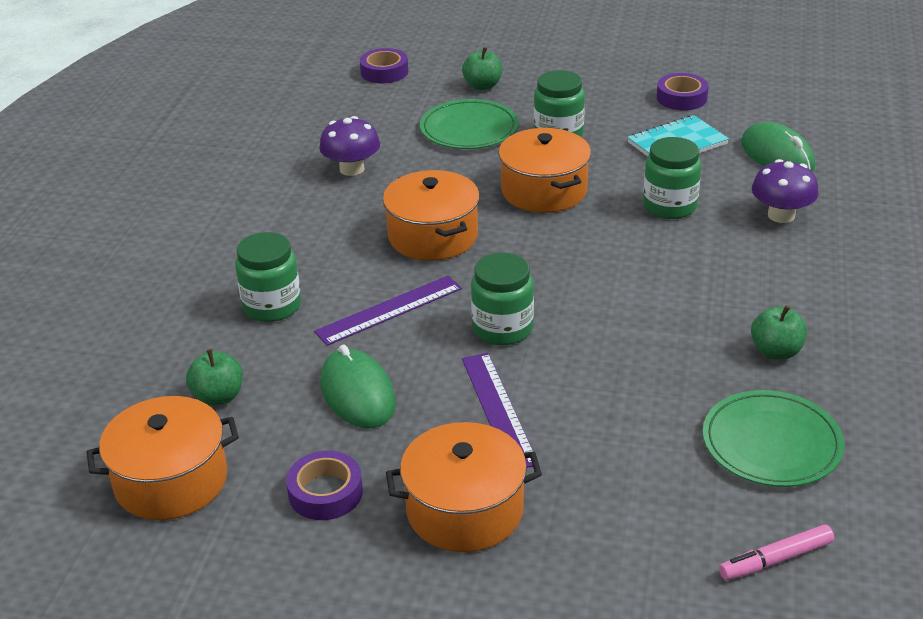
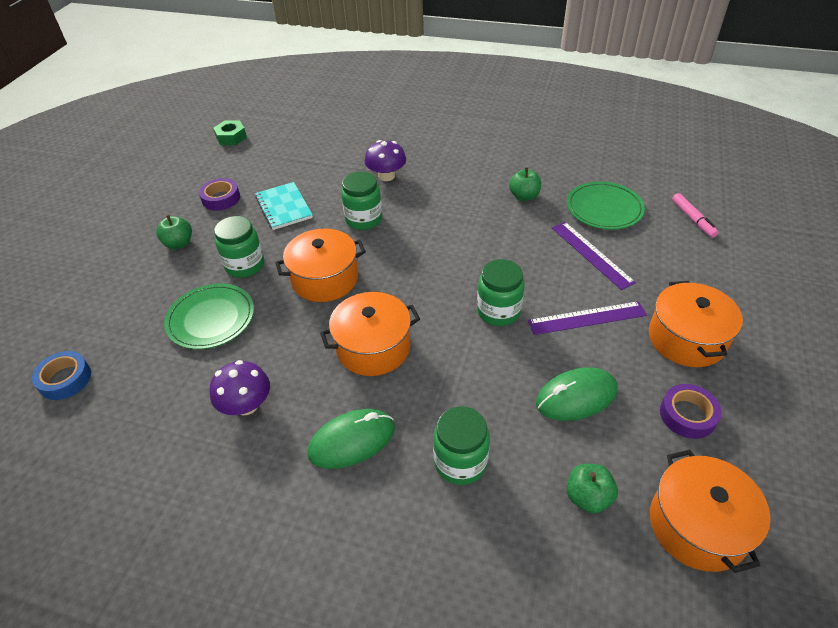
camera: 85 degrees left, 10 degrees up
(384, 72) = (65, 379): purple tape -> blue tape
(389, 310) = (472, 377): purple ruler -> purple ruler (591, 254)
(482, 86) = (138, 306): green apple -> green apple (179, 243)
(777, 155) = (316, 168): green mouse -> green mouse (352, 441)
(824, 81) = (231, 137): none -> green nut

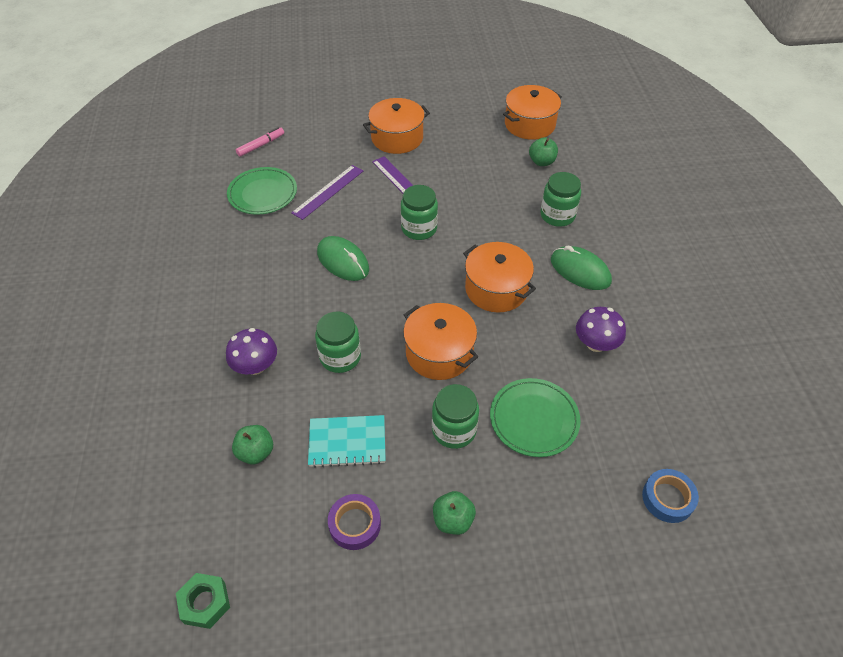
camera: 115 degrees left, 5 degrees up
(283, 207) = (347, 442): turquoise notebook -> turquoise notebook turned 45 degrees clockwise
(524, 196) = (260, 246): green apple -> green apple (256, 452)
(576, 397) = (475, 177): green mouse -> green mouse (343, 261)
(687, 415) = (460, 133): purple tape -> none

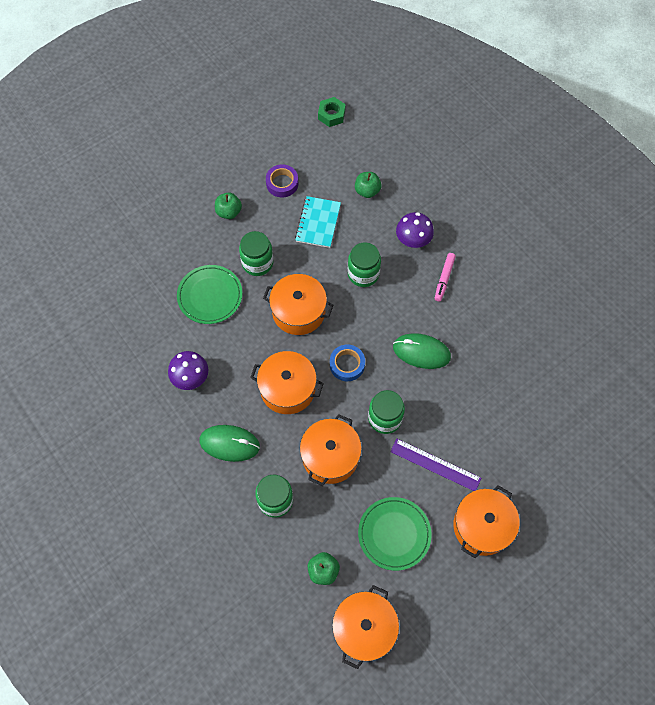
camera: 150 degrees right, 15 degrees up
(261, 145) = (597, 442): pink marker -> pink marker (444, 279)
(262, 193) = (542, 385): green plate -> green plate (394, 534)
(328, 191) = (490, 418): purple ruler -> none
(347, 442) = (318, 223): turquoise notebook -> turquoise notebook turned 45 degrees counterclockwise
(488, 224) = (330, 456): none -> orange pot
(667, 498) = (107, 286): blue tape -> blue tape (347, 364)

